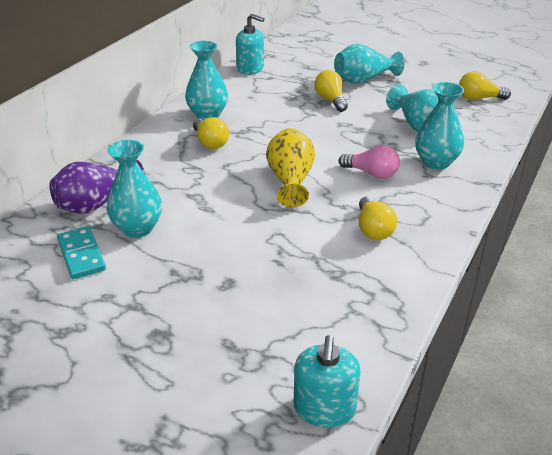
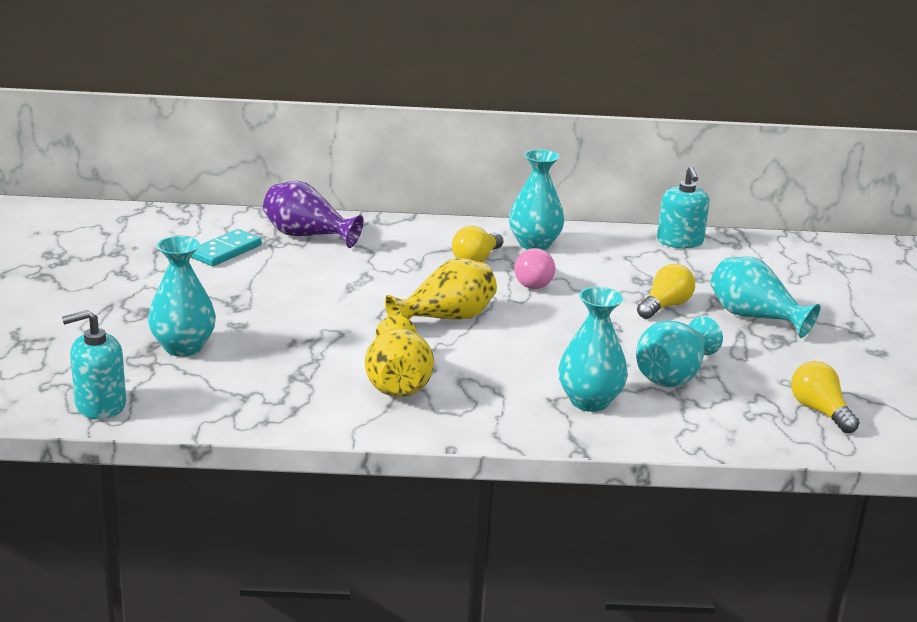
camera: 60 degrees right, 10 degrees down
(138, 228) = (286, 264): turquoise vase -> turquoise vase (183, 347)
(372, 173) = (515, 363): pink light bulb -> pink light bulb (532, 281)
(373, 229) = (397, 383): yellow light bulb -> yellow vase

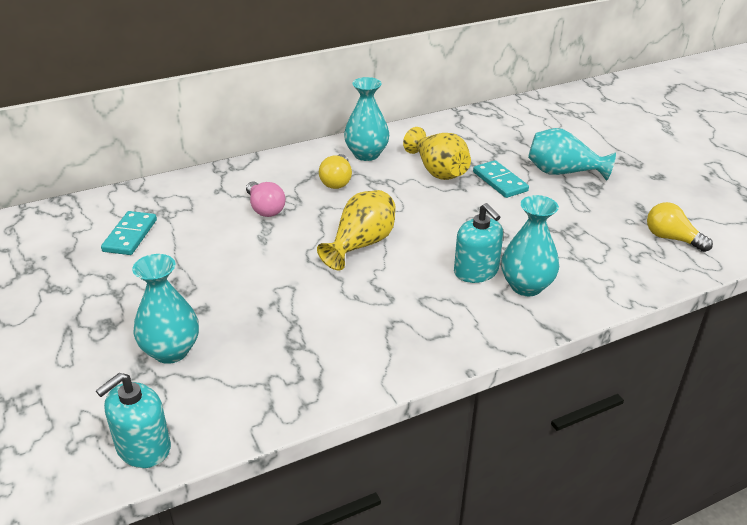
camera: 25 degrees left, 10 degrees up
(307, 236) = (188, 199): purple vase -> none
(397, 383) = (377, 322): yellow vase -> yellow vase (438, 171)
(532, 281) = (393, 189): pink light bulb -> pink light bulb (265, 209)
(665, 306) = (500, 181): yellow light bulb -> turquoise domino
(673, 376) = (558, 241): turquoise vase -> none
(680, 241) = (461, 123): turquoise soap dispenser -> turquoise soap dispenser (476, 271)

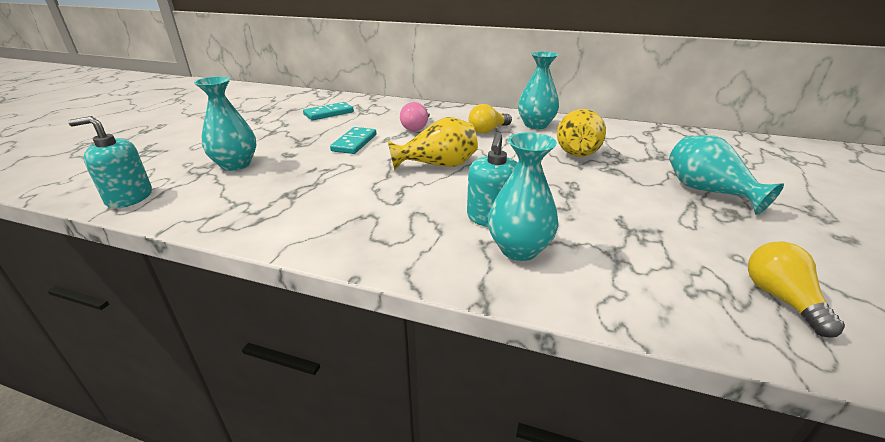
camera: 45 degrees right, 5 degrees down
(500, 181) = (624, 174): turquoise domino -> turquoise domino (354, 143)

